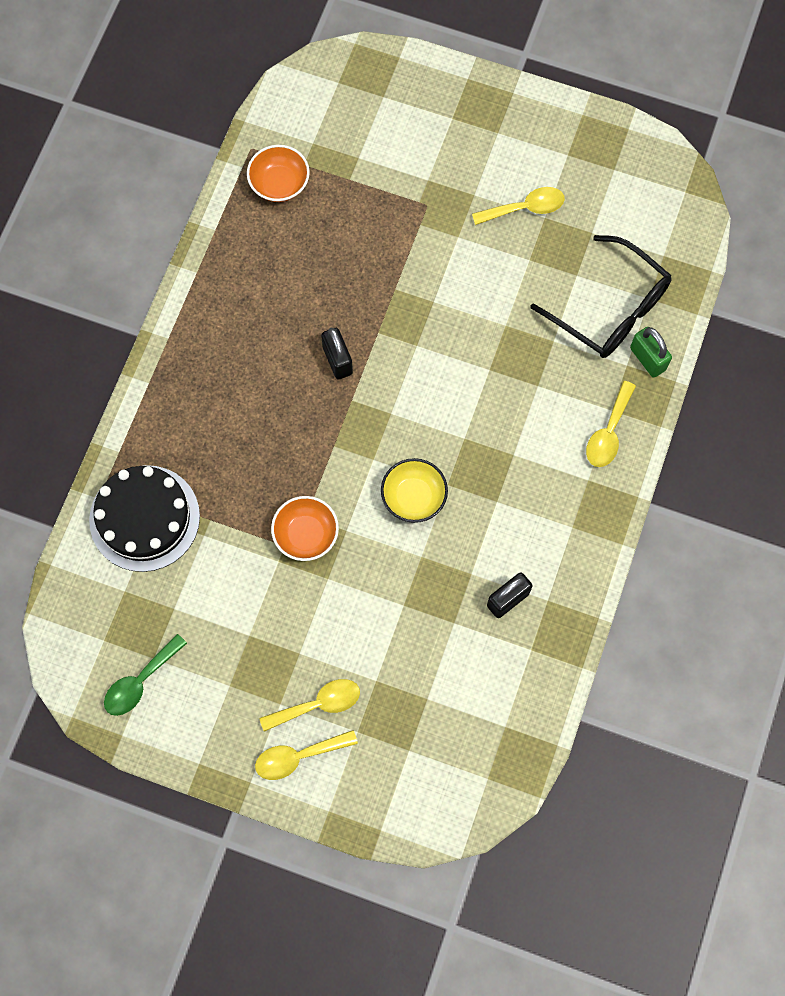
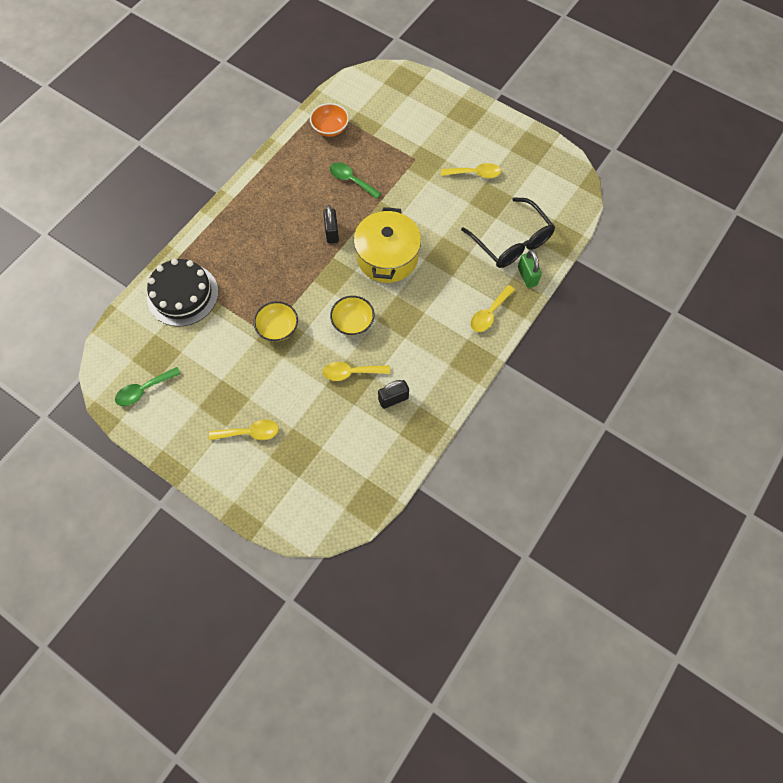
camera: 15 degrees right, 5 degrees down
(298, 757) = (226, 462): yellow spoon -> yellow spoon (351, 372)
(306, 534) = (278, 328): orange bowl -> yellow bowl
(339, 265) = (351, 180): none -> green spoon
(433, 380) = (387, 257): none -> yellow pot

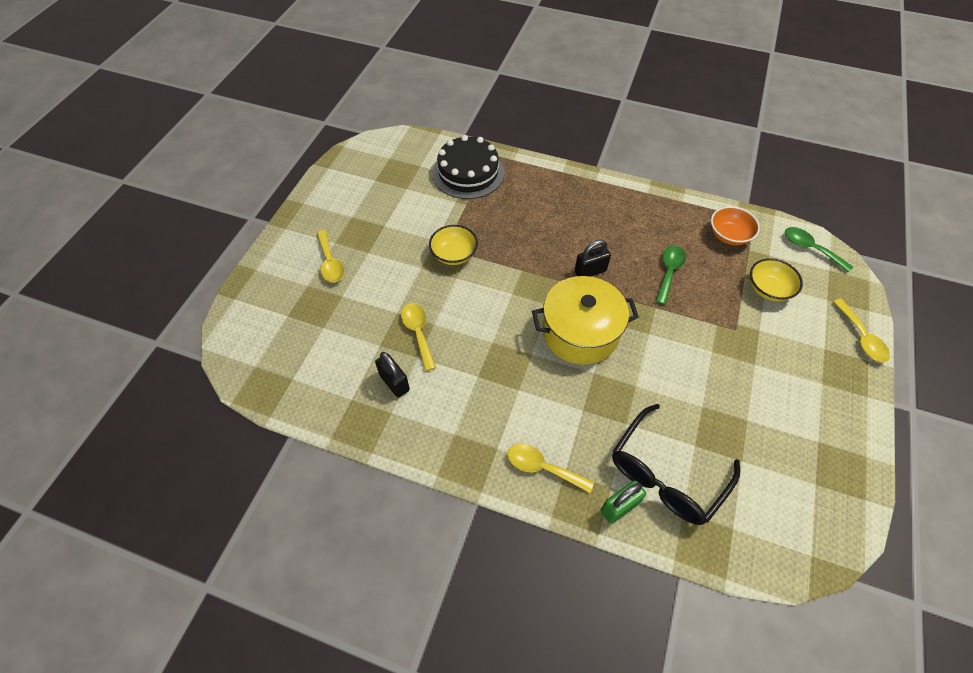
camera: 75 degrees right, 10 degrees down
(144, 390) = (360, 174): green spoon -> green spoon (810, 248)
(353, 322) = (481, 319): yellow bowl -> yellow bowl (768, 289)
(475, 174) = (752, 404): yellow spoon -> yellow spoon (861, 337)

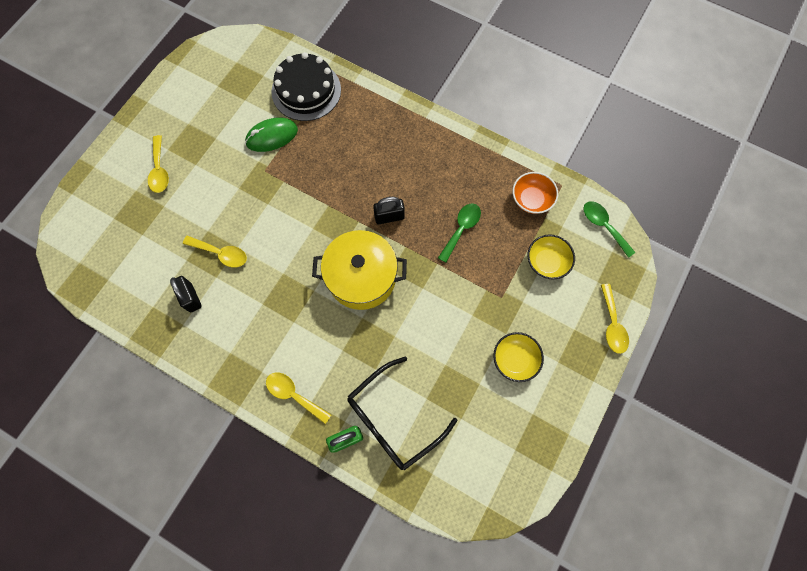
camera: 10 degrees right, 15 degrees up
(418, 332) = (221, 253): yellow spoon -> yellow spoon turned 120 degrees clockwise
(444, 216) = (272, 136): none -> green mouse
(454, 254) = (271, 179): yellow bowl -> yellow bowl (515, 359)

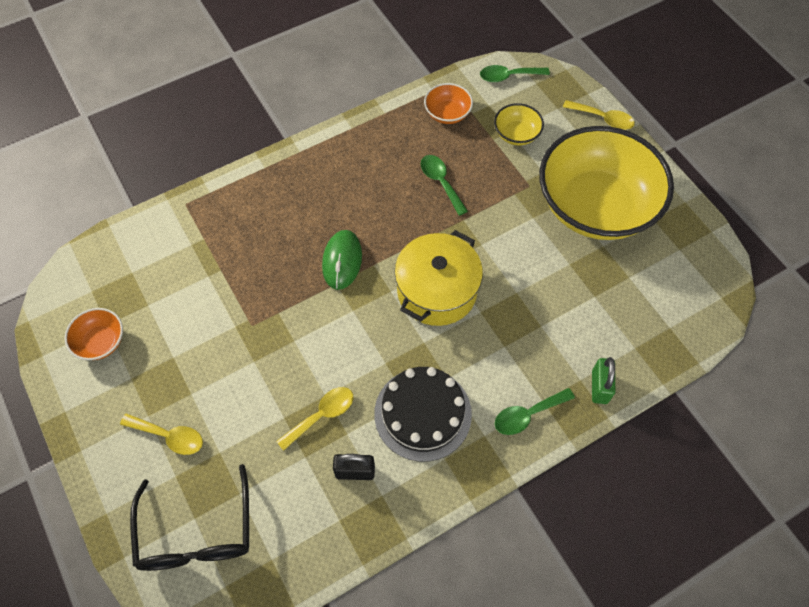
camera: 60 degrees left, 10 degrees down
(203, 90) = (101, 342): none -> orange bowl
(272, 136) = (215, 298): green mouse -> green mouse (342, 261)
(293, 395) = (527, 415): yellow spoon -> green spoon
(306, 90) = (185, 240): black cake -> black cake (423, 413)
(389, 217) = (387, 235): black padlock -> none
(393, 419) = (600, 335): black glasses -> black glasses (197, 533)
(515, 359) = (595, 206): yellow bowl -> yellow bowl, size x2.47

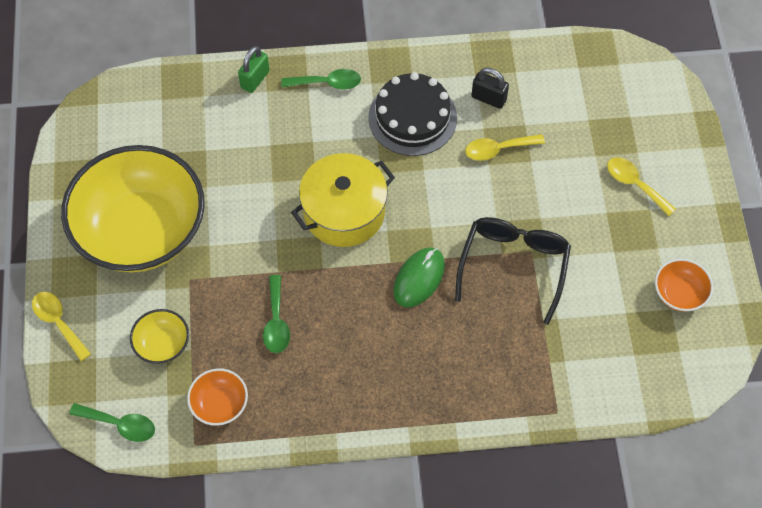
camera: 155 degrees left, 0 degrees up
(197, 533) = (631, 105): black glasses -> black glasses (514, 265)

